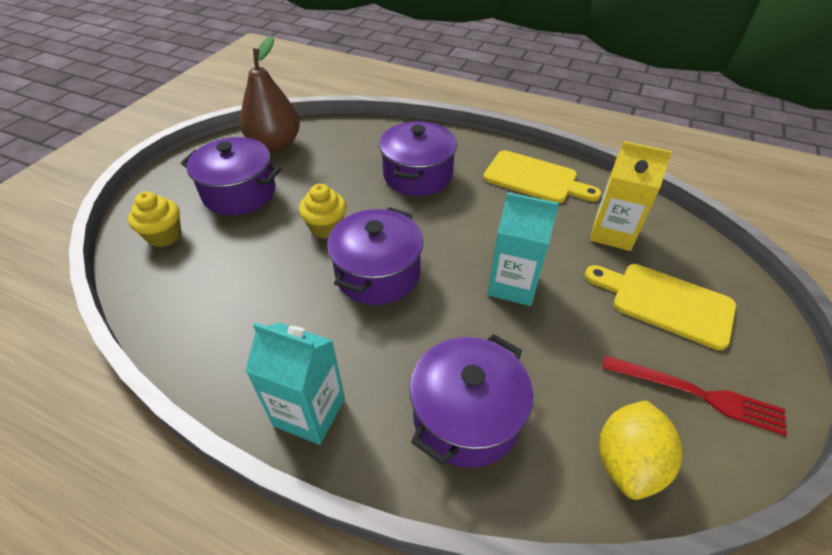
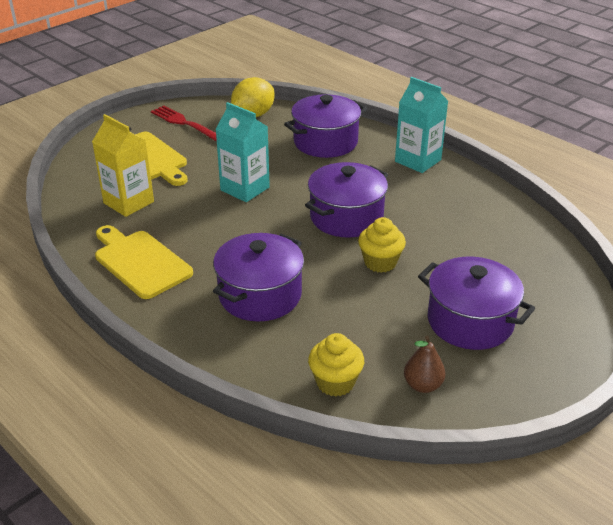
camera: 160 degrees left, 10 degrees down
(164, 236) = (545, 291): yellow cupcake -> yellow cupcake (335, 382)
(275, 145) = (423, 385): brown pear -> brown pear, size x0.51

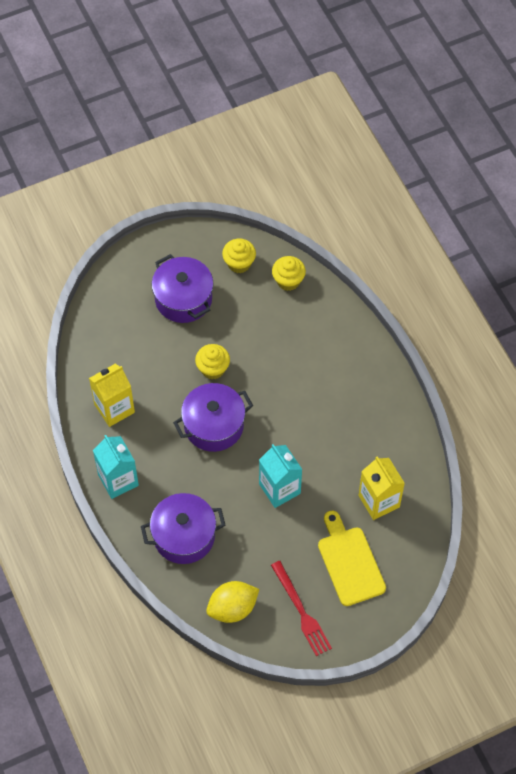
camera: 160 degrees left, 25 degrees up
(140, 262) = (383, 424): yellow cutting board -> none
(260, 295) = (308, 364): purple pot -> none
(423, 385) = (239, 263): brown pear -> yellow cupcake
(467, 206) = (114, 408): none -> yellow carton

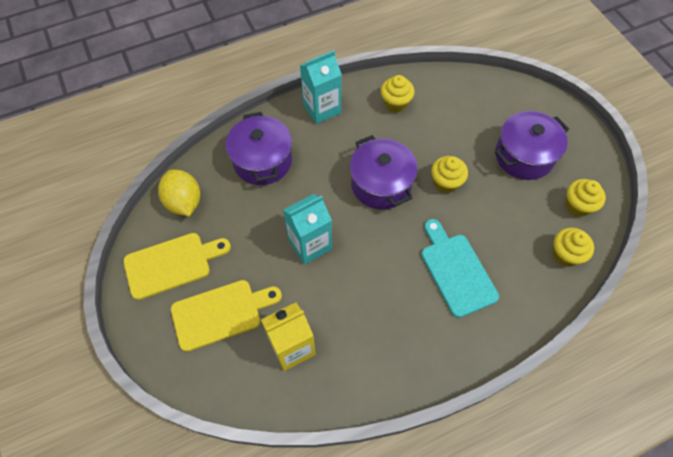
camera: 90 degrees right, 0 degrees up
(114, 408) = (395, 103): yellow carton -> yellow cupcake
(301, 611) = (172, 264): red fork -> yellow cutting board
(304, 368) = (456, 270): none -> turquoise cutting board

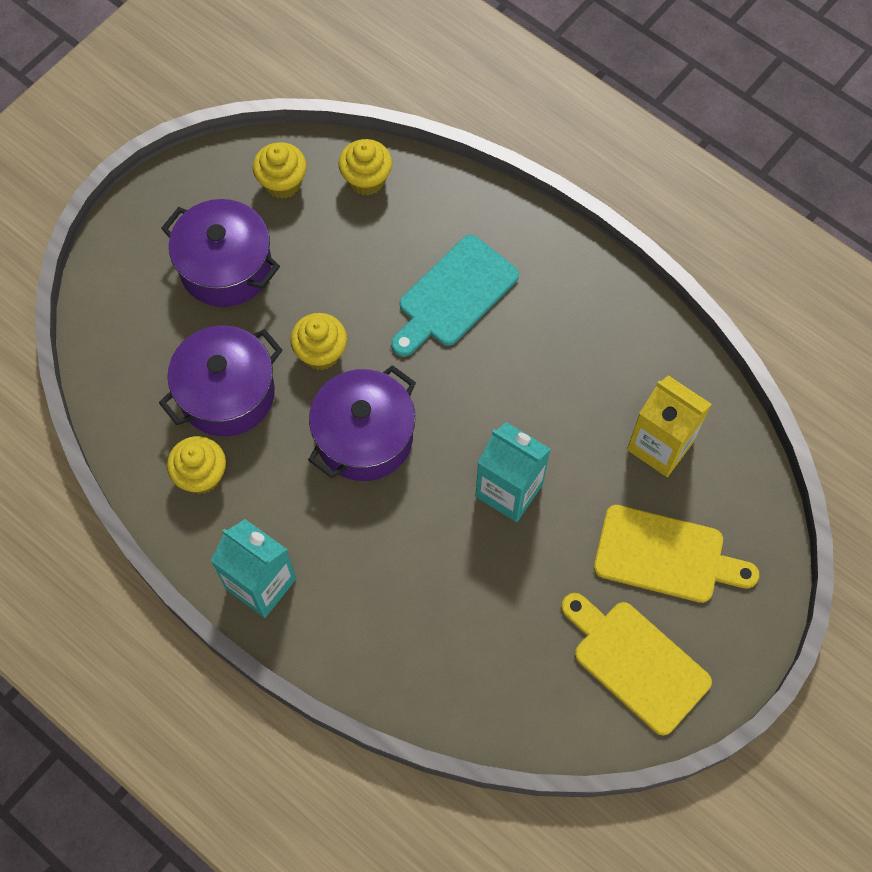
camera: 115 degrees left, 5 degrees up
(184, 202) = (532, 705): yellow lemon -> none
(221, 313) = (666, 555): yellow cutting board -> yellow cutting board turned 150 degrees clockwise
(262, 161) = (404, 626): purple pot -> purple pot (227, 394)

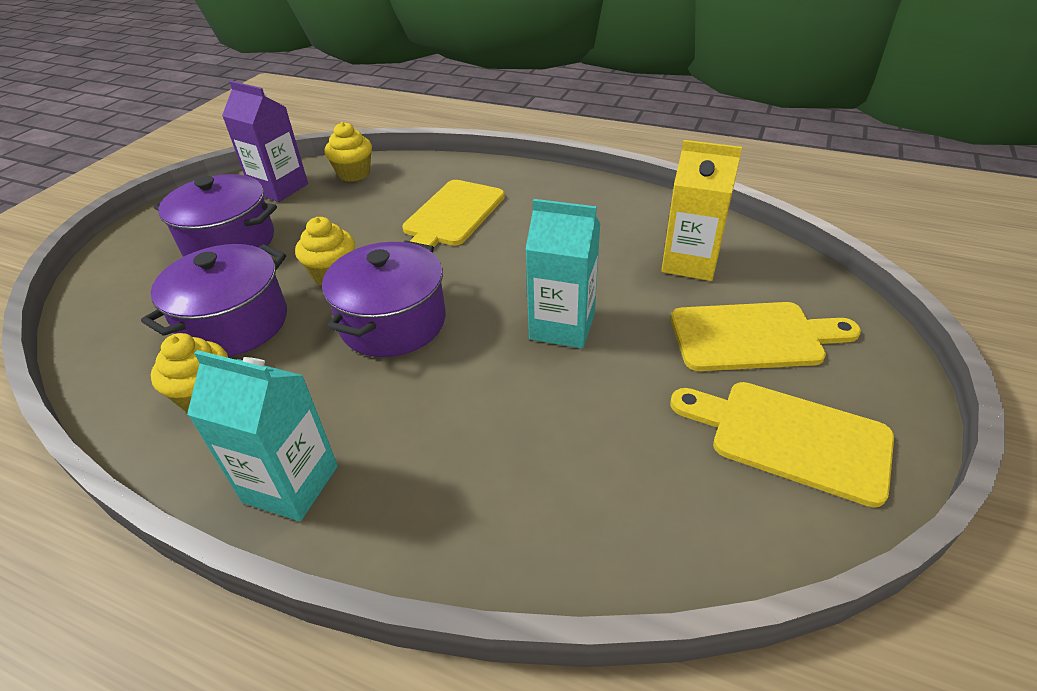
camera: 15 degrees left, 25 degrees down
(282, 183) = (279, 188): yellow cupcake -> purple carton
(454, 295) = (452, 216): turquoise cutting board -> yellow cutting board

